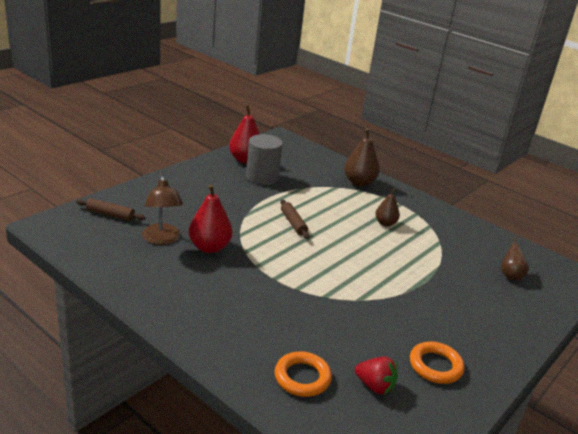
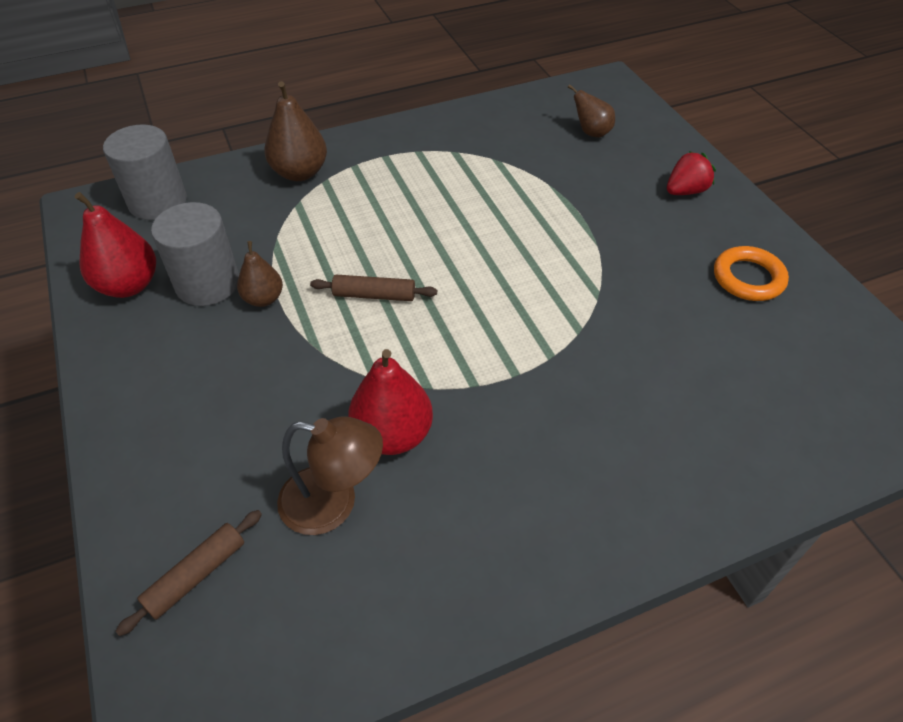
camera: 60 degrees left, 20 degrees up
(301, 152) = (157, 201): none -> grey cylinder
(302, 377) = (750, 425): orange ring -> none
(375, 386) = (777, 353): red strawberry -> red strawberry (685, 191)
(385, 223) = (426, 192): brown pear -> brown pear (263, 299)

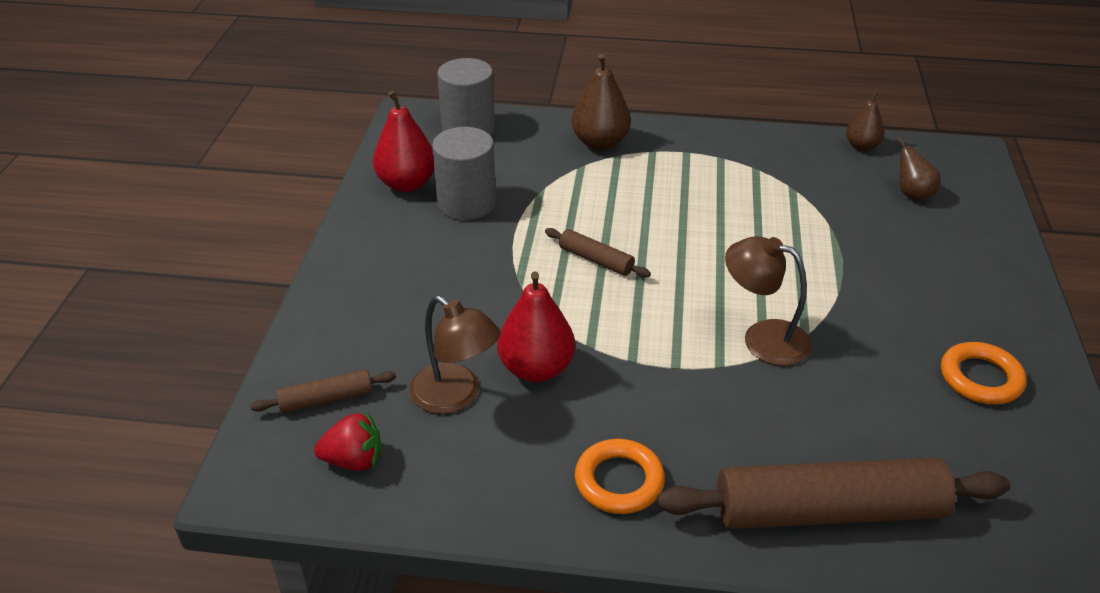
camera: 30 degrees right, 10 degrees down
(263, 299) = (502, 230): brown pear -> brown pear (862, 146)
(544, 517) = (619, 481): none -> orange ring
(567, 313) = (763, 338): none -> brown lamp
(685, 191) = (975, 279): red strawberry -> red strawberry (354, 460)
(726, 456) = (828, 511): none -> brown rolling pin

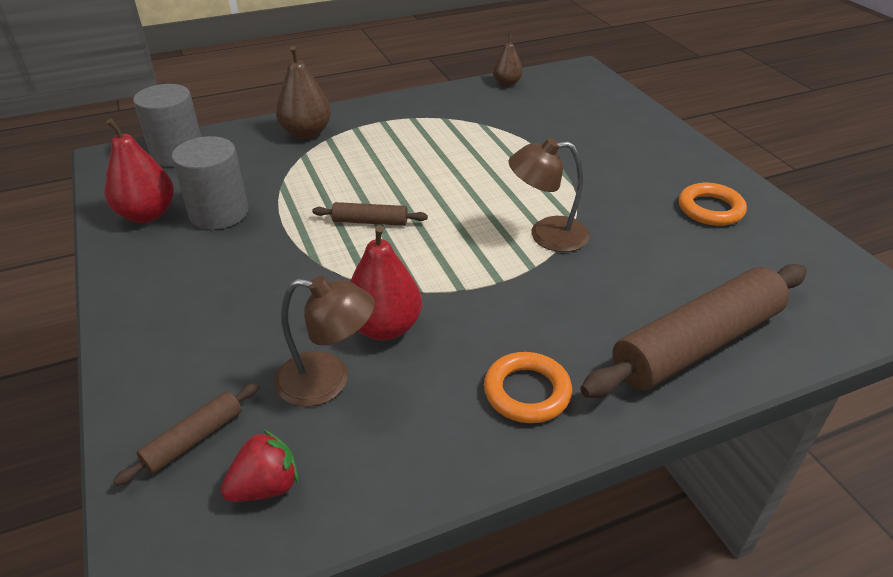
camera: 30 degrees left, 0 degrees up
(912, 194) = (566, 105): brown pear -> none

